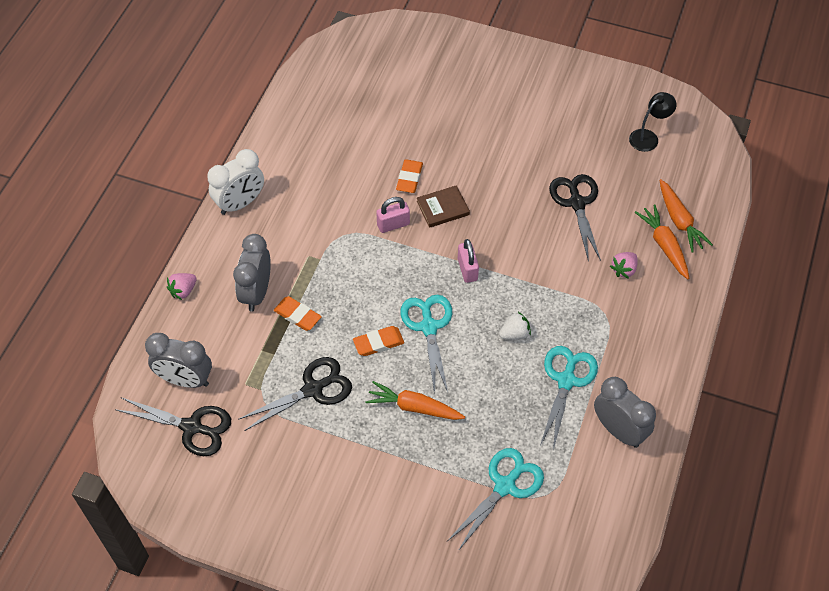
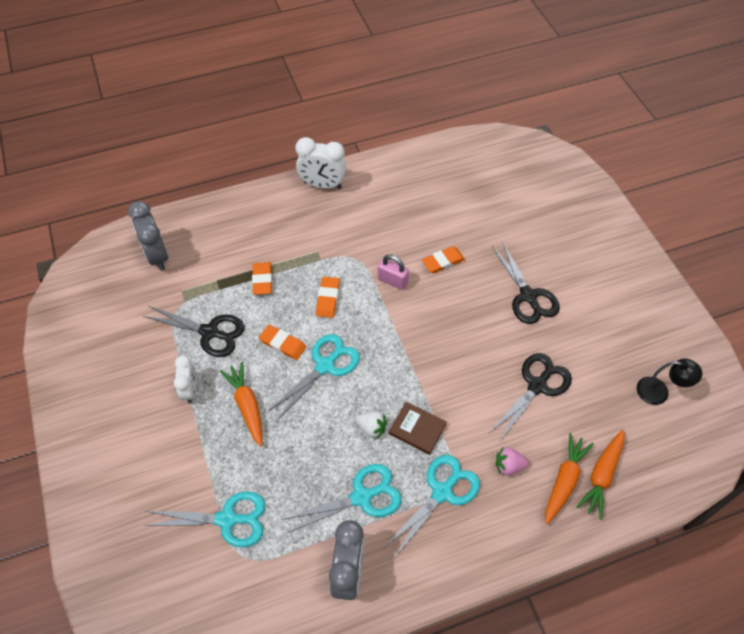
camera: 50 degrees right, 0 degrees up
(183, 291) = (225, 206): pink strawberry -> none
(192, 427) = (123, 286): black scissors -> black scissors (528, 296)
(256, 292) = (259, 244): grey clock -> none
(359, 440) = (190, 390): none -> white clock
(365, 281) = (328, 299): none -> orange eraser
(443, 208) = (438, 300): brown book -> brown book (417, 429)
(467, 269) = (400, 355): pink padlock -> none
(608, 326) = (442, 492): none -> turquoise scissors

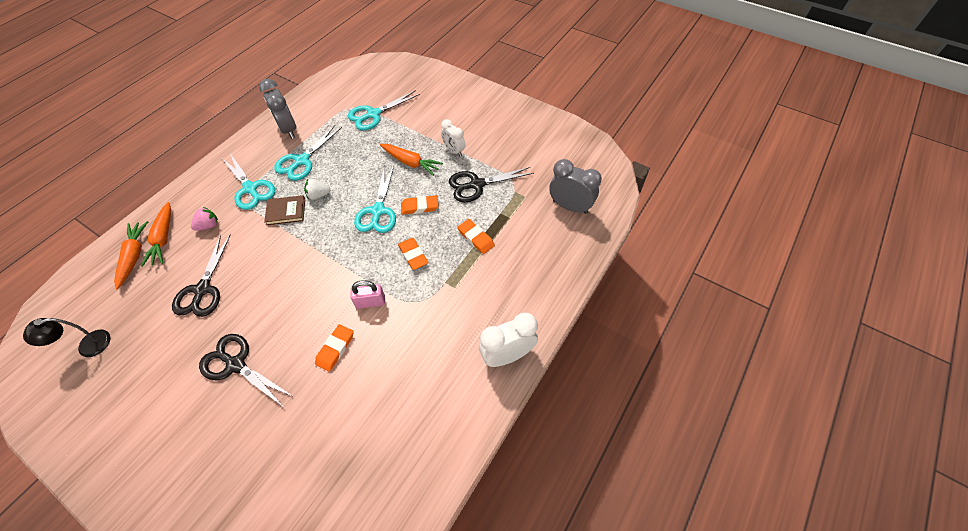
camera: 145 degrees right, 0 degrees up
(442, 492) = (250, 189): turquoise scissors -> turquoise scissors turned 45 degrees counterclockwise

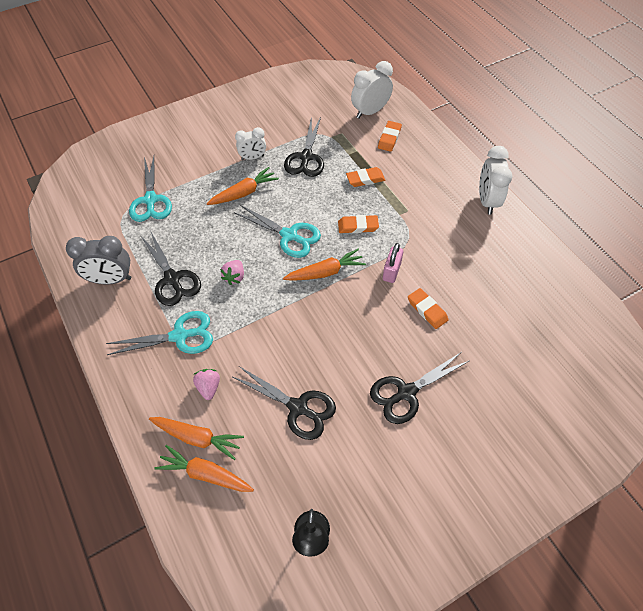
camera: 65 degrees left, 0 degrees up
(286, 211) = (238, 310): brown book -> none
(302, 161) = (172, 279): turquoise scissors -> black scissors
(318, 195) = (234, 277): white strawberry -> pink strawberry
(348, 252) = (325, 272): none -> orange carrot
(420, 207) = (305, 204): orange eraser -> orange eraser (389, 138)
(570, 207) = (370, 112): grey clock -> white clock

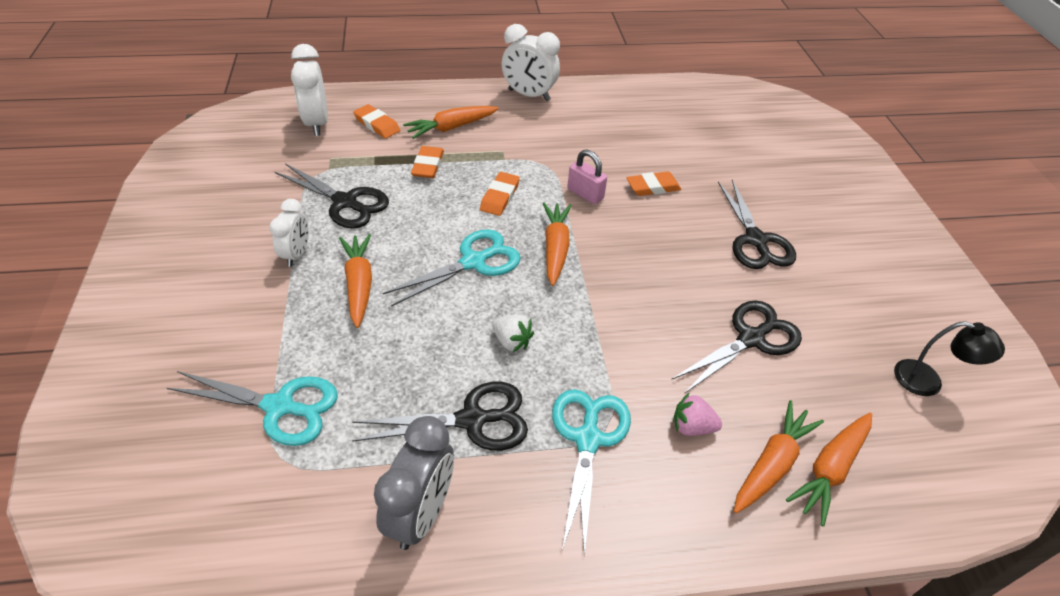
camera: 70 degrees left, 10 degrees down
(234, 277) = (511, 341): pink strawberry -> white strawberry
(414, 174) = (451, 127): none -> orange carrot

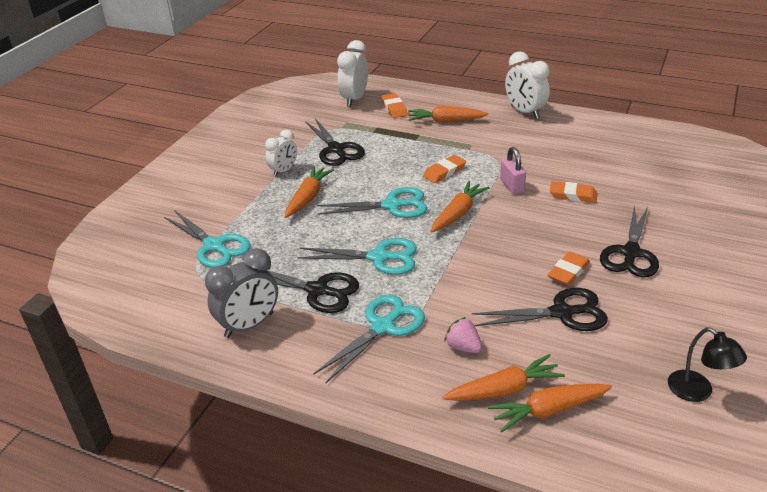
camera: 35 degrees right, 10 degrees down
(428, 165) = (409, 141): orange eraser -> orange eraser (568, 271)
(511, 341) = (379, 257): white strawberry -> turquoise scissors

